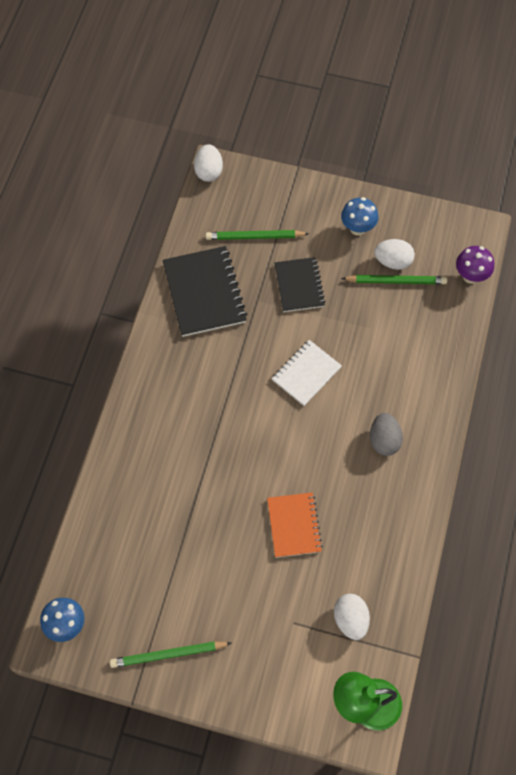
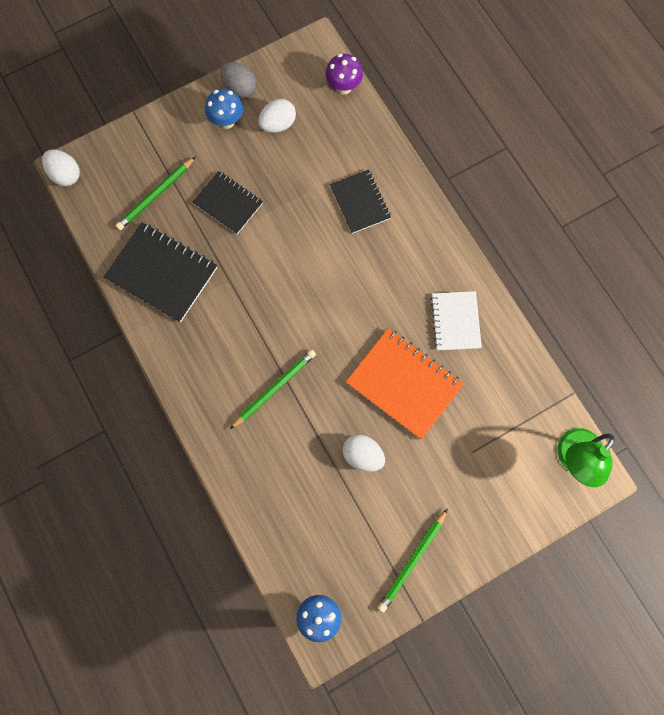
camera: 45 degrees left, 10 degrees up
(294, 525) = (404, 384): orange notebook -> orange notebook, size x1.56
(306, 373) = (300, 265): white notebook -> white notebook (455, 321)
(350, 619) = (507, 411): white egg -> white egg (362, 455)
(384, 440) = (403, 263): grey egg -> grey egg (239, 88)
(396, 281) = (295, 137): green pencil -> green pencil (274, 388)
(397, 368) = (360, 202): none -> black notebook

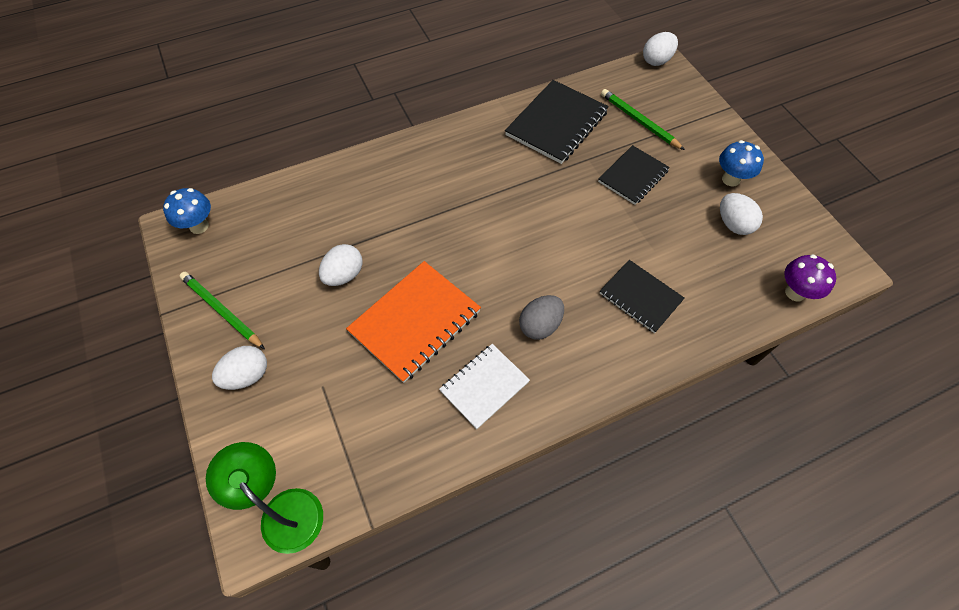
camera: 95 degrees right, 15 degrees down
(239, 88) = (774, 192): grey egg -> grey egg (540, 325)
(274, 388) = (428, 204): green pencil -> none
(360, 202) = (640, 297): black notebook -> black notebook turned 60 degrees clockwise
(455, 321) = (484, 386): white notebook -> white notebook turned 45 degrees counterclockwise
(471, 519) = (247, 375): none -> white egg

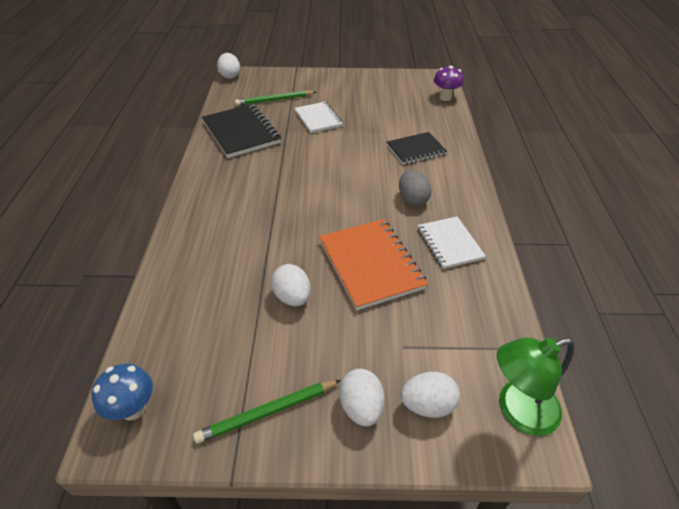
camera: 65 degrees left, 15 degrees down
(633, 176) = (318, 119): black notebook -> white notebook
(731, 179) = (351, 87): blue mushroom -> none
(733, 224) = (385, 98): white egg -> white egg (427, 405)

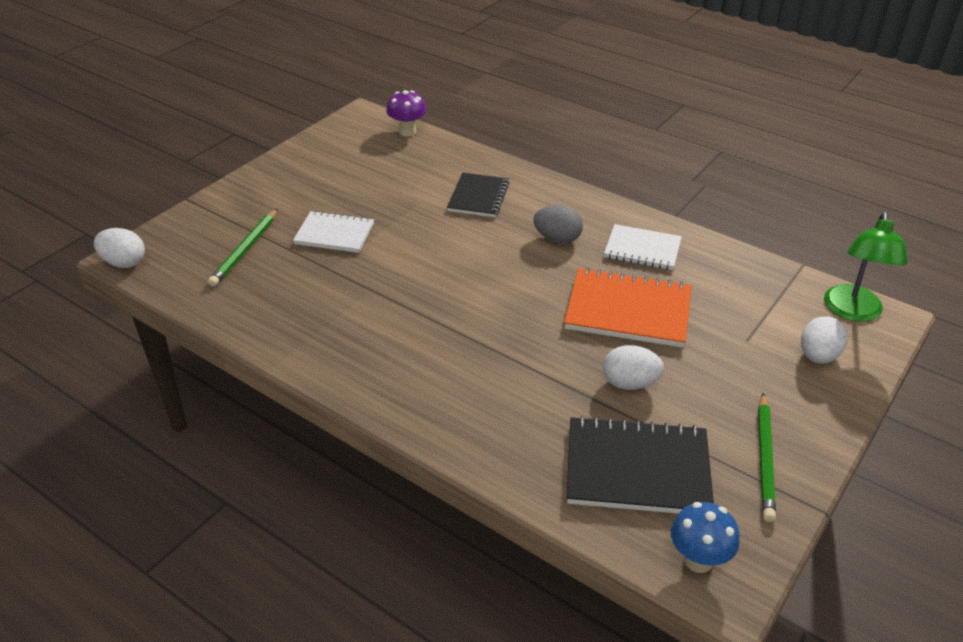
camera: 55 degrees left, 5 degrees down
(241, 132) = (286, 306): black notebook -> black notebook (637, 469)
(361, 407) = (796, 396): white egg -> none

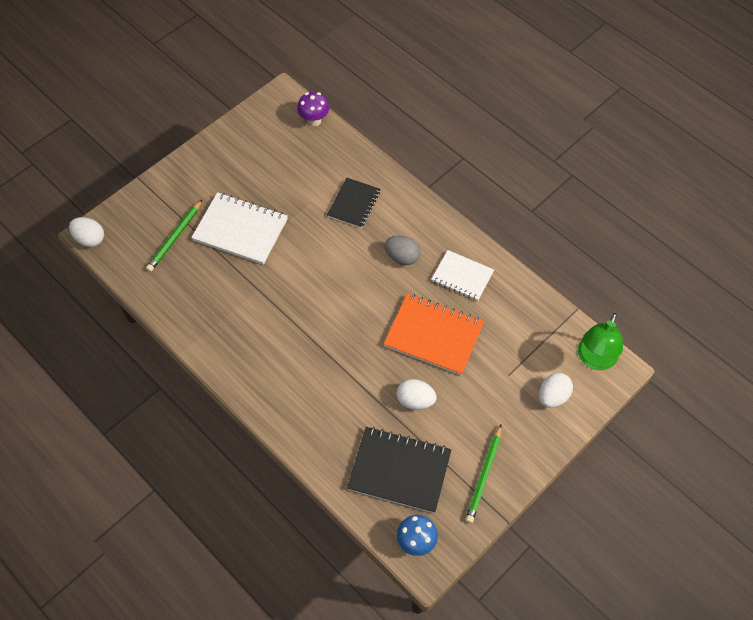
camera: 10 degrees right, 20 degrees up
(334, 234) = (240, 230): white notebook -> white notebook, size x1.56

